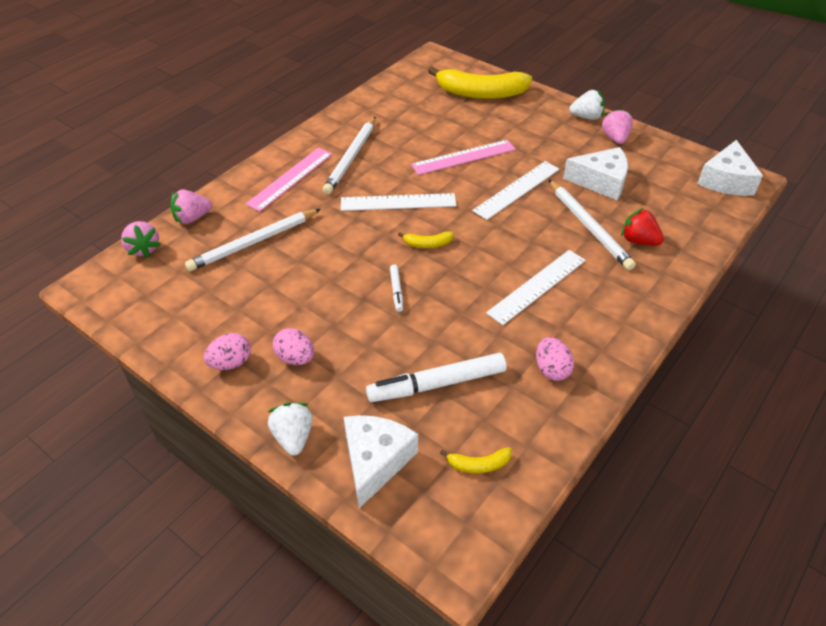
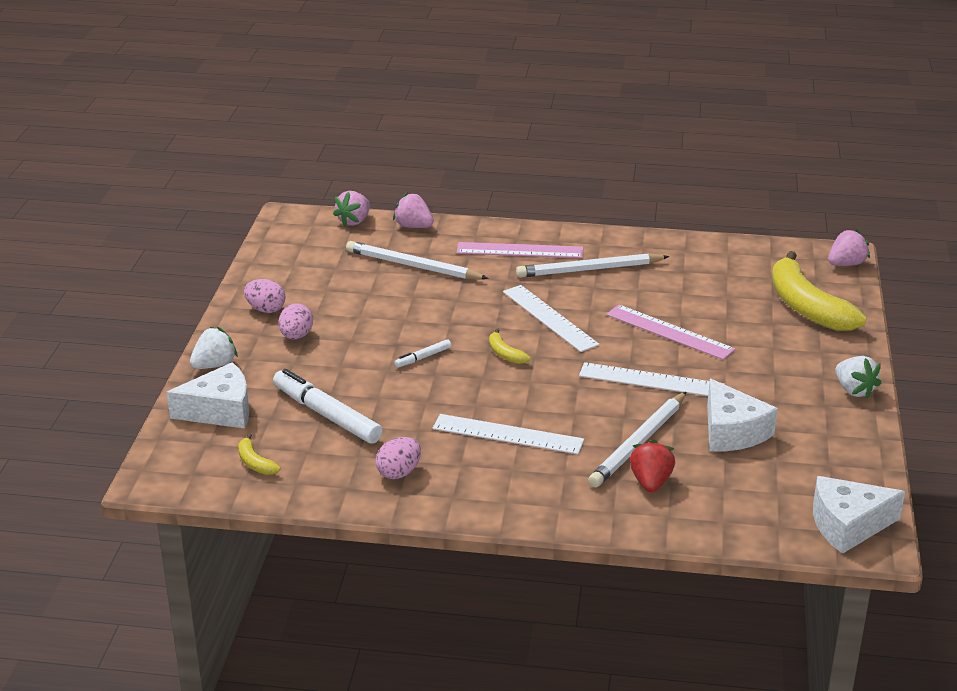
camera: 60 degrees right, 15 degrees down
(615, 138) = (834, 421): pink strawberry -> pink strawberry (846, 264)

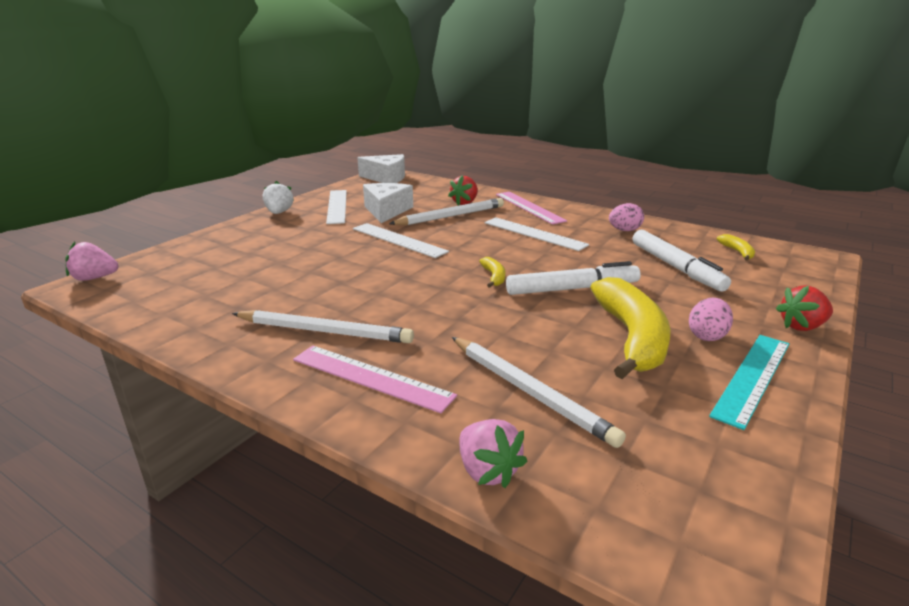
camera: 155 degrees left, 5 degrees down
(214, 365) = (802, 326): white strawberry -> red strawberry
(220, 410) = (780, 288): white cheese -> none
(265, 309) = (752, 377): pink egg -> turquoise ruler
(354, 221) = (591, 522): pink strawberry -> none
(423, 357) = (572, 289): white marker -> white marker, size x2.13
(549, 318) = (424, 295): white ruler -> white ruler (337, 206)
(669, 332) = (337, 263): pink ruler -> pink ruler (529, 207)
(806, 307) = (202, 257): yellow banana -> yellow banana (631, 338)

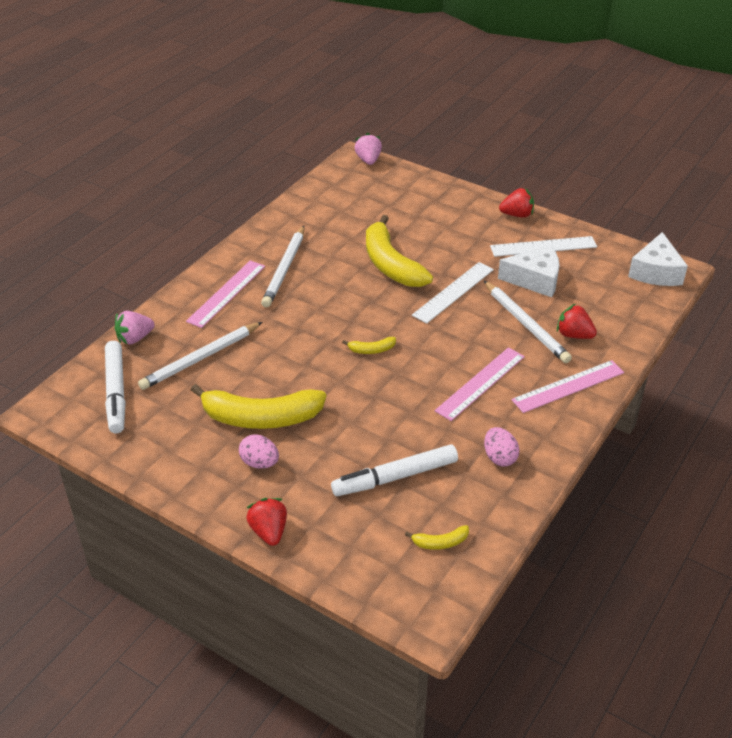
camera: 90 degrees right, 15 degrees up
(279, 213) = (517, 215): white strawberry -> red strawberry
(340, 267) = (391, 264): none -> yellow banana
(534, 234) = (480, 383): white ruler -> pink ruler
(572, 289) = (347, 396): white marker -> white marker (116, 392)
(752, 377) = (199, 471): turquoise ruler -> none

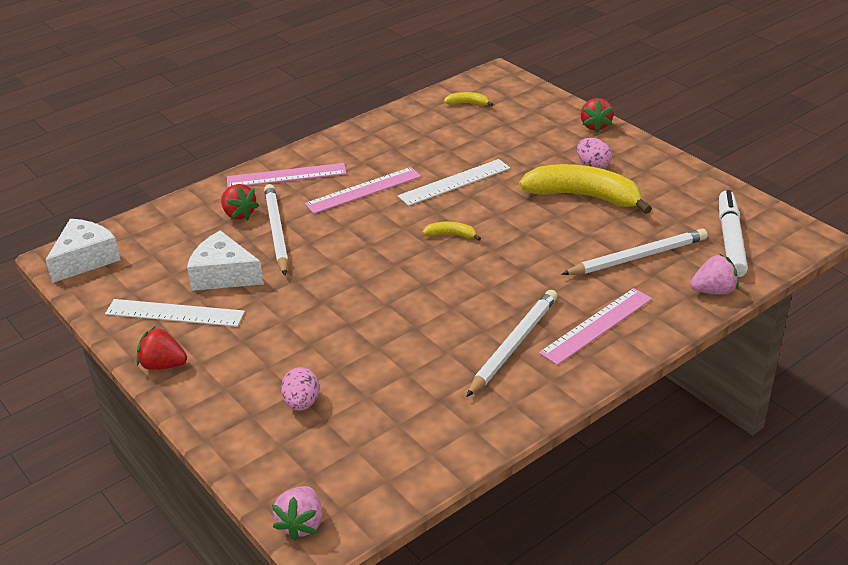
camera: 160 degrees left, 5 degrees down
(391, 264) = (376, 325): yellow banana -> none
(395, 477) = (481, 141): white marker -> none
(453, 292) = (325, 278): white ruler -> white ruler (454, 182)
(499, 457) = (388, 140): pink egg -> pink egg (302, 403)

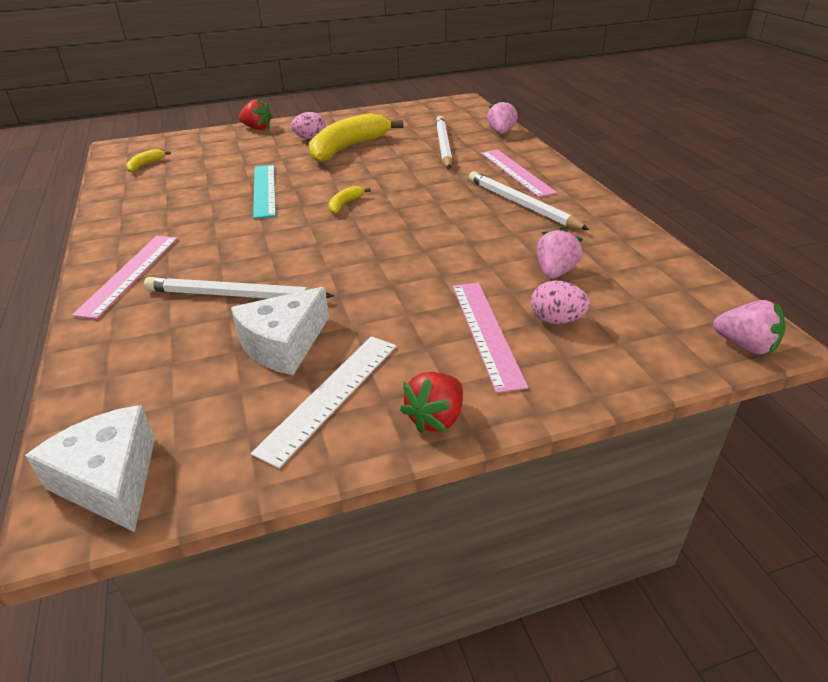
camera: 70 degrees left, 0 degrees up
(239, 214) = (167, 317): red strawberry -> none
(363, 190) = (220, 234): pink ruler -> pink ruler (486, 332)
(381, 390) = (555, 272): none -> pink strawberry
(454, 182) = (264, 190): white ruler -> turquoise ruler
(730, 240) = (449, 118): white marker -> none

